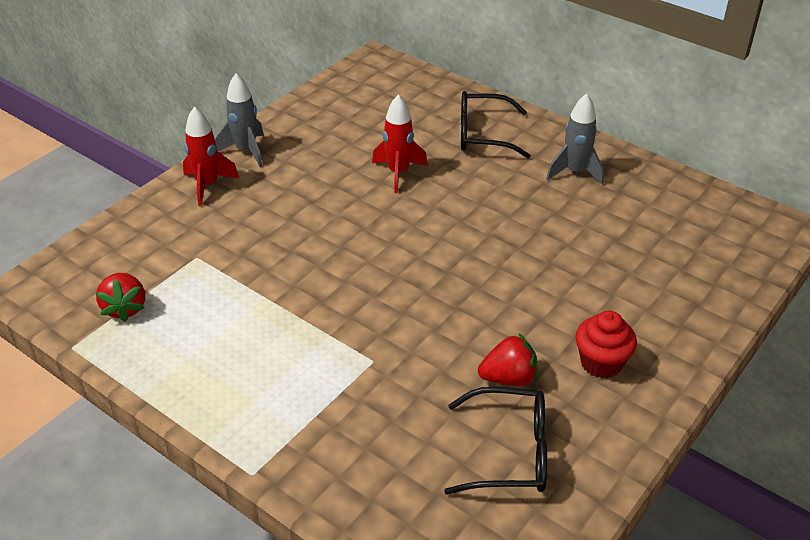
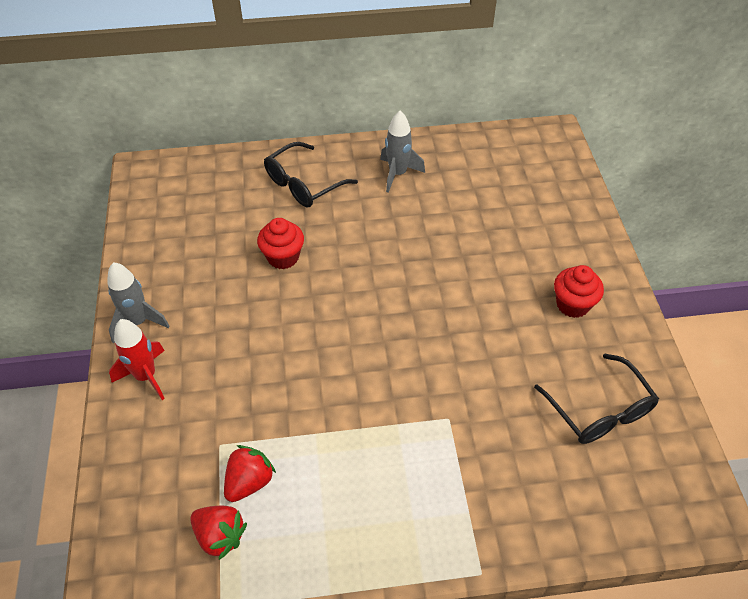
camera: 45 degrees left, 10 degrees up
(398, 173) = (283, 257): red rocket -> red cupcake
(508, 378) = (539, 359): red strawberry -> red strawberry (249, 482)
(509, 452) = (599, 410): black glasses -> black glasses turned 105 degrees clockwise

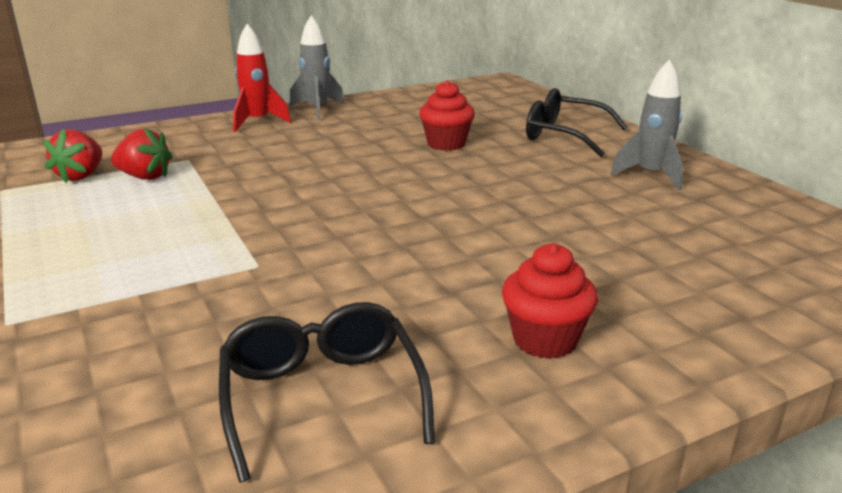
camera: 70 degrees right, 25 degrees down
(599, 410) = (322, 397): black glasses -> black glasses turned 120 degrees clockwise

